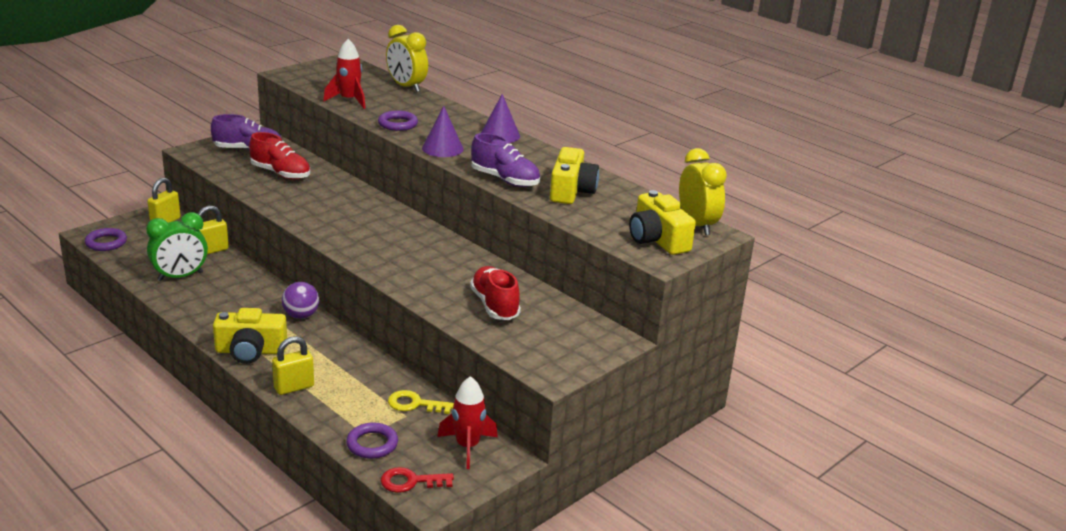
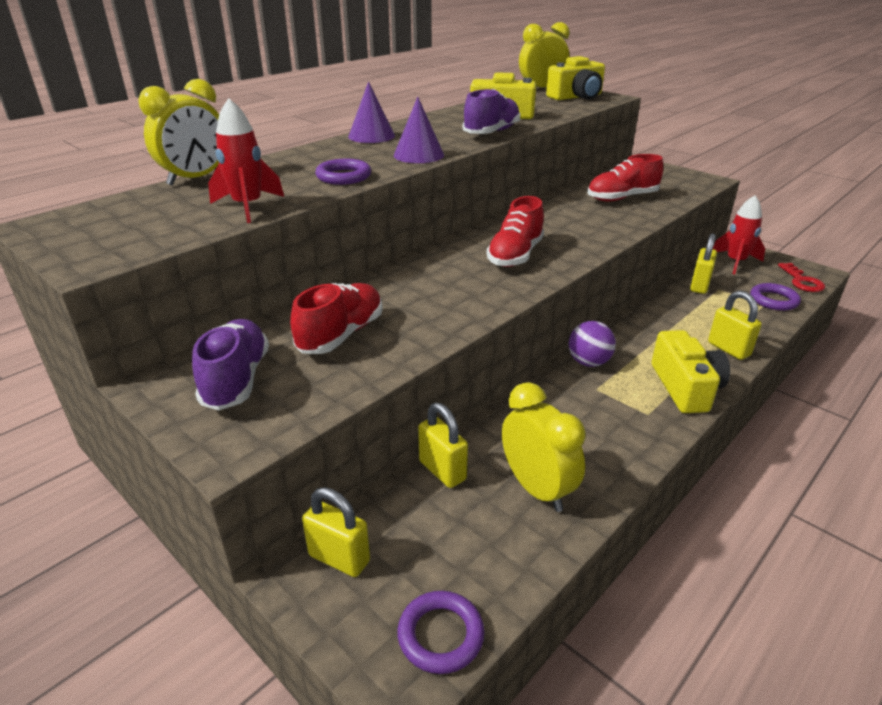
camera: 90 degrees left, 5 degrees up
(180, 276) = (537, 489): green clock -> yellow clock
(373, 235) = (515, 255): none -> red shoe
(414, 404) = (699, 286): yellow key -> yellow padlock

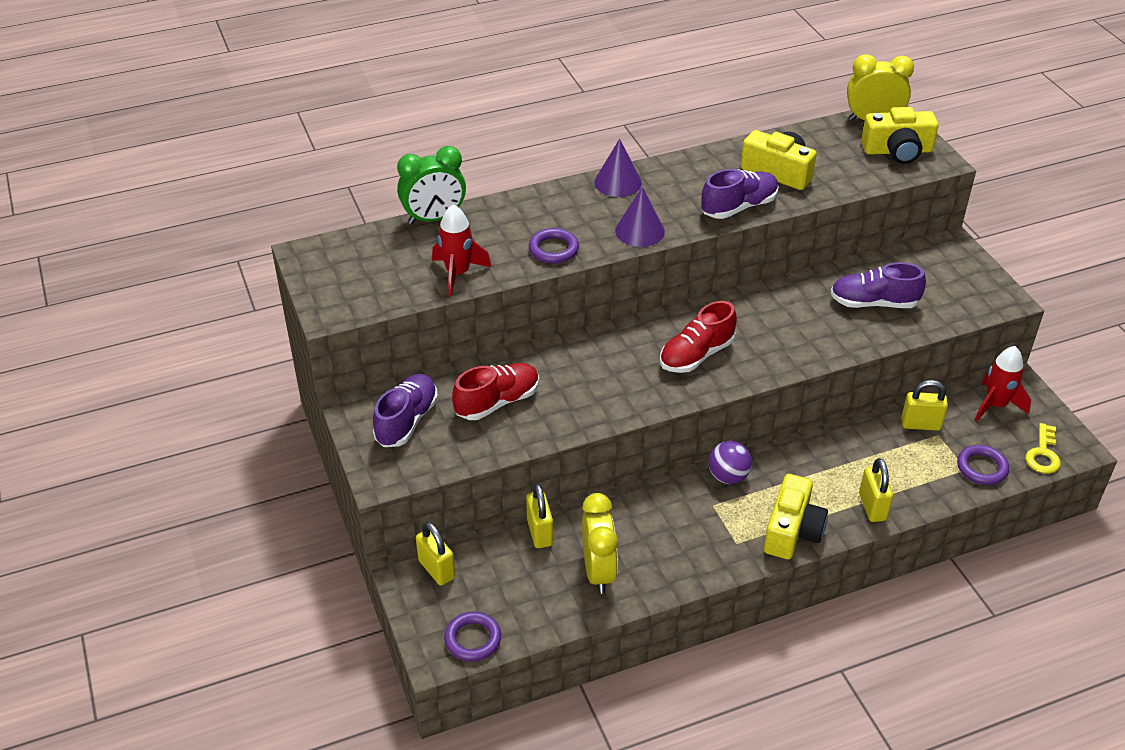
camera: 25 degrees right, 10 degrees up
(196, 179) = (434, 218): yellow clock -> green clock
(622, 198) = (873, 303): red shoe -> purple shoe
(699, 286) = (920, 424): yellow padlock -> yellow padlock turned 45 degrees clockwise
(802, 281) = (1043, 454): red key -> yellow key

